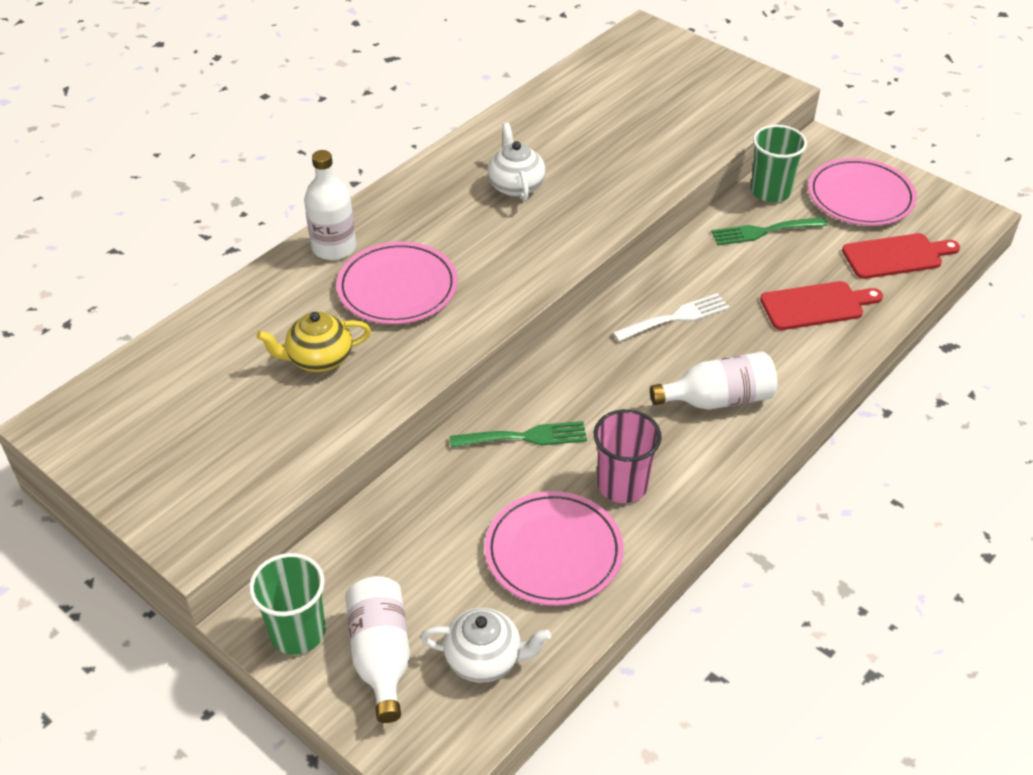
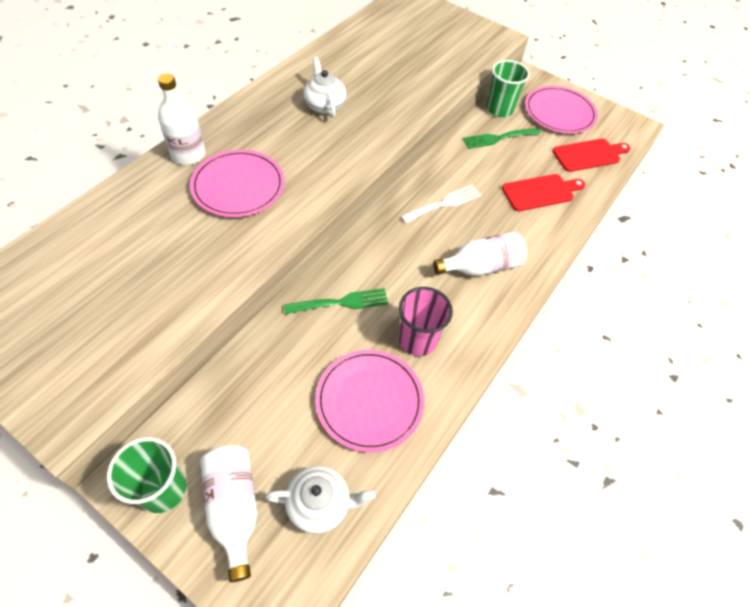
camera: 10 degrees left, 10 degrees up
(319, 359) = (176, 247): yellow teapot -> none

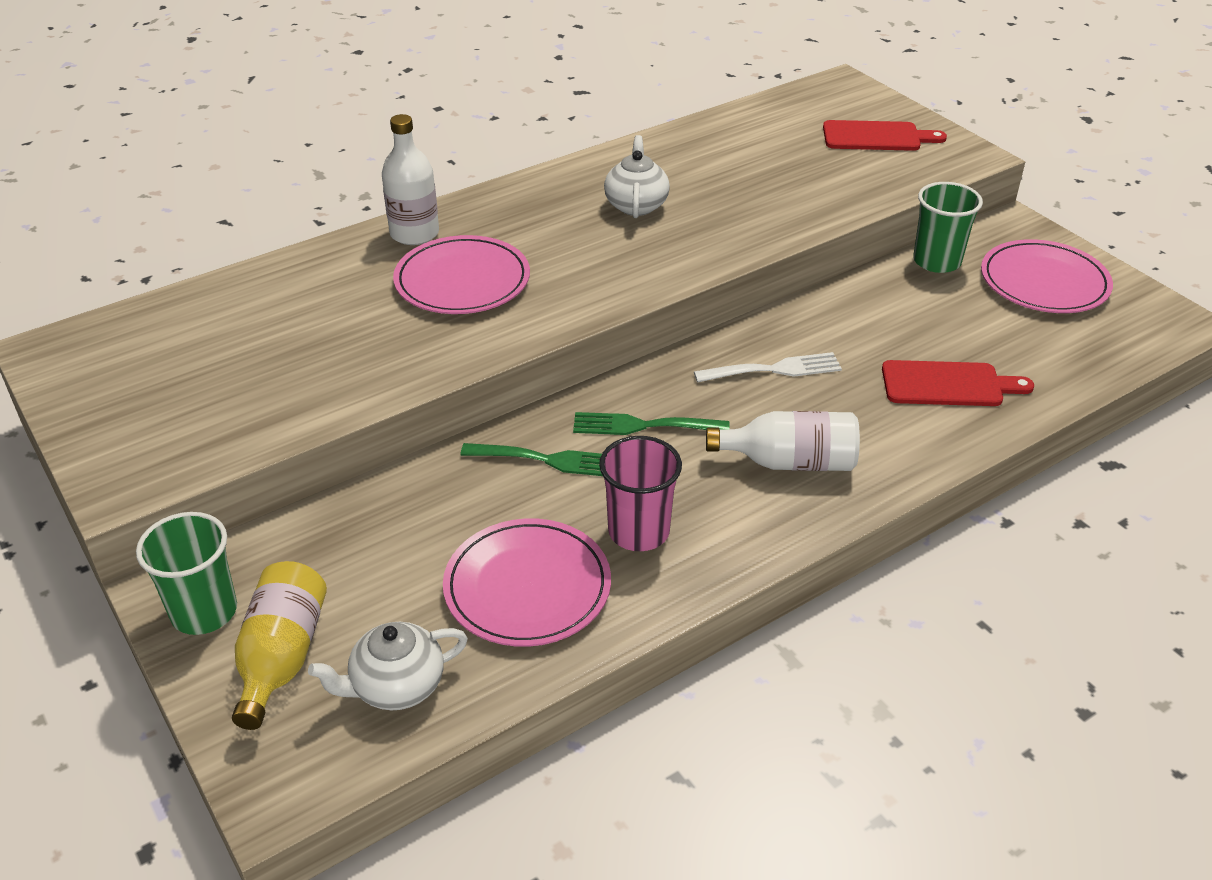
camera: 25 degrees right, 15 degrees down
(234, 507) = (281, 657): white bottle -> yellow bottle
(320, 504) = (396, 686): white teapot -> white teapot turned 135 degrees clockwise
(498, 138) = (913, 300): green fork -> green fork (643, 426)
(589, 155) = (1066, 349): red cutting board -> red cutting board (876, 137)

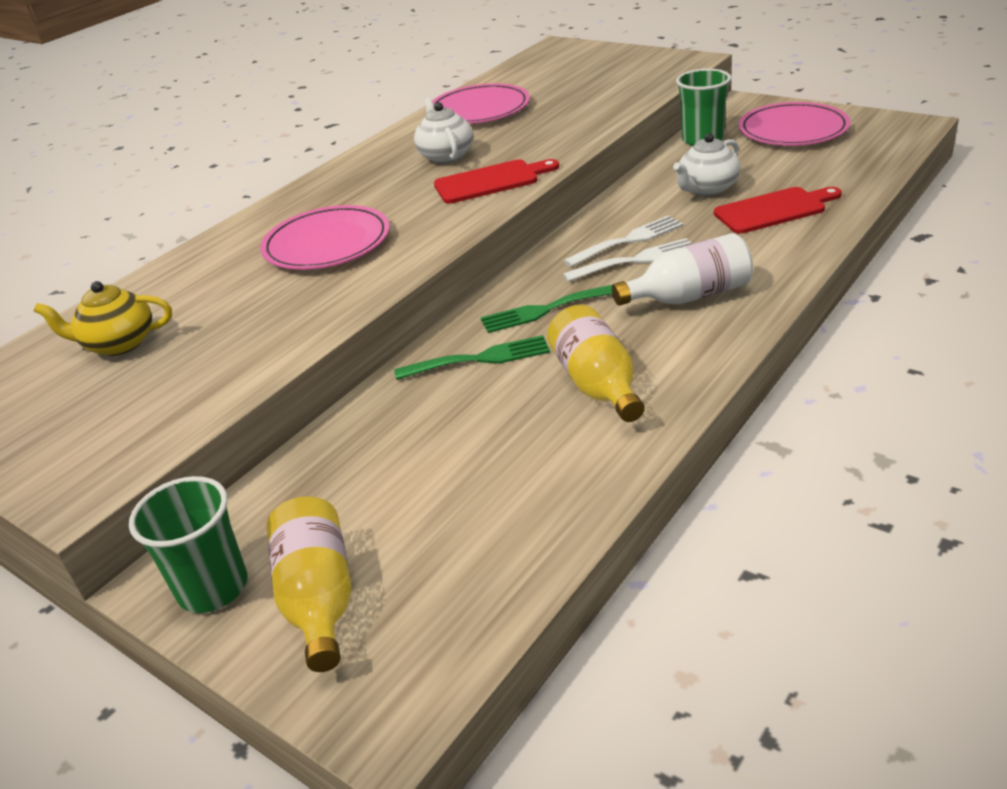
camera: 15 degrees left, 5 degrees down
(224, 334) = (118, 344): none -> yellow teapot
(396, 686) = (452, 582): white teapot -> white teapot (707, 189)
(414, 233) = (261, 225): white bottle -> none
(527, 587) = (526, 458): pink plate -> pink plate (479, 109)
(638, 531) = (597, 384): pink cup -> yellow bottle
(766, 398) = (636, 260): none -> white fork
(876, 137) = (608, 68): red cutting board -> red cutting board (491, 181)

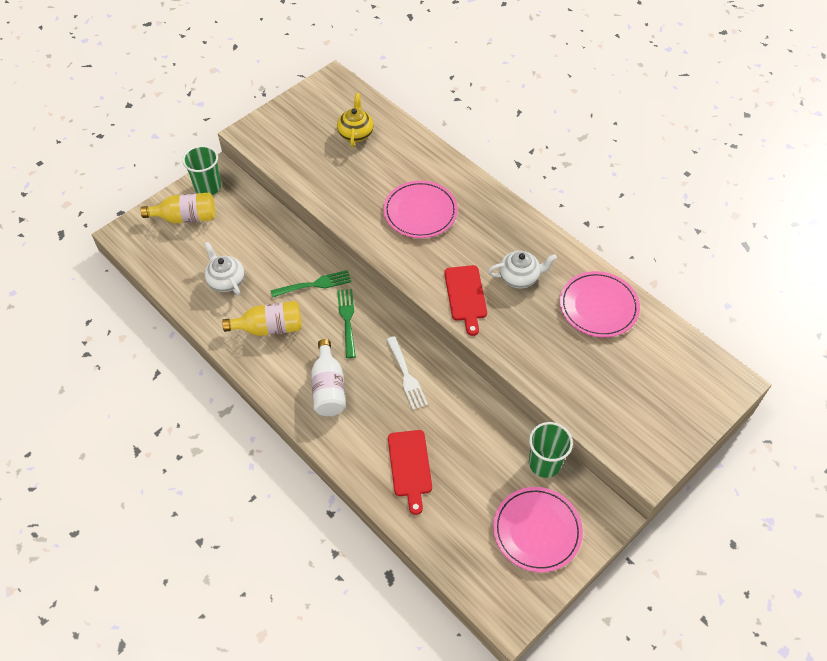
camera: 95 degrees right, 20 degrees up
(480, 359) = (315, 284): green fork -> green fork turned 105 degrees counterclockwise
(636, 260) = (380, 374): white fork -> none
(707, 189) = (458, 439): white teapot -> white teapot (226, 281)

